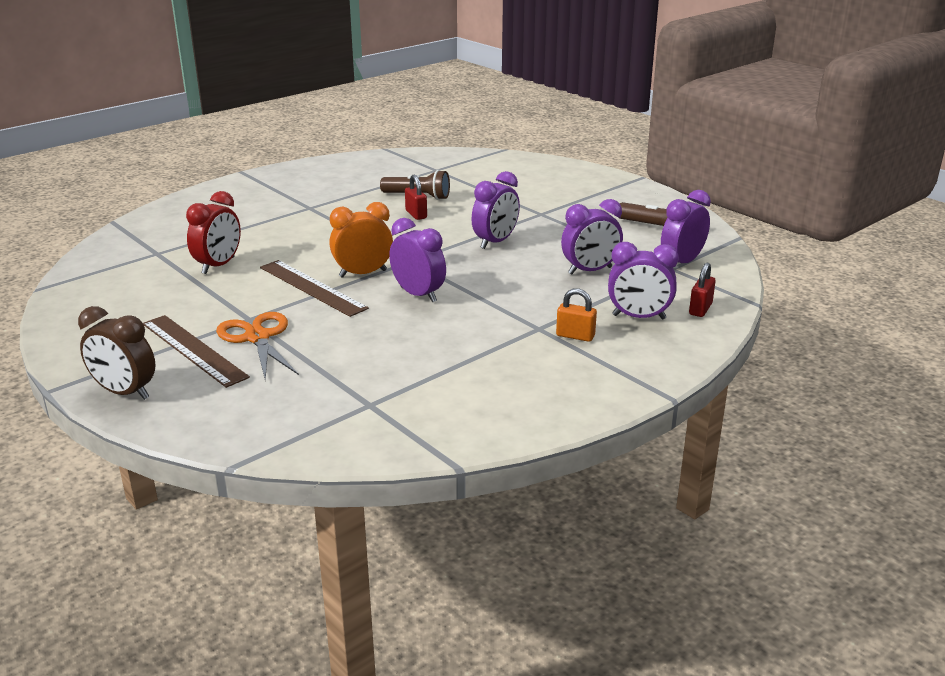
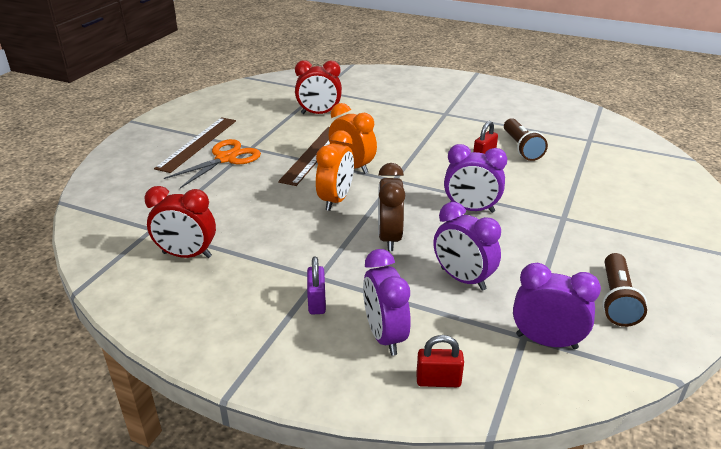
camera: 65 degrees right, 5 degrees up
(125, 392) = (136, 141): brown clock -> brown clock (389, 238)
(418, 295) = (336, 200): purple clock -> orange clock
(444, 389) = (187, 255): none -> red clock
(575, 336) = (317, 302): orange padlock -> purple padlock

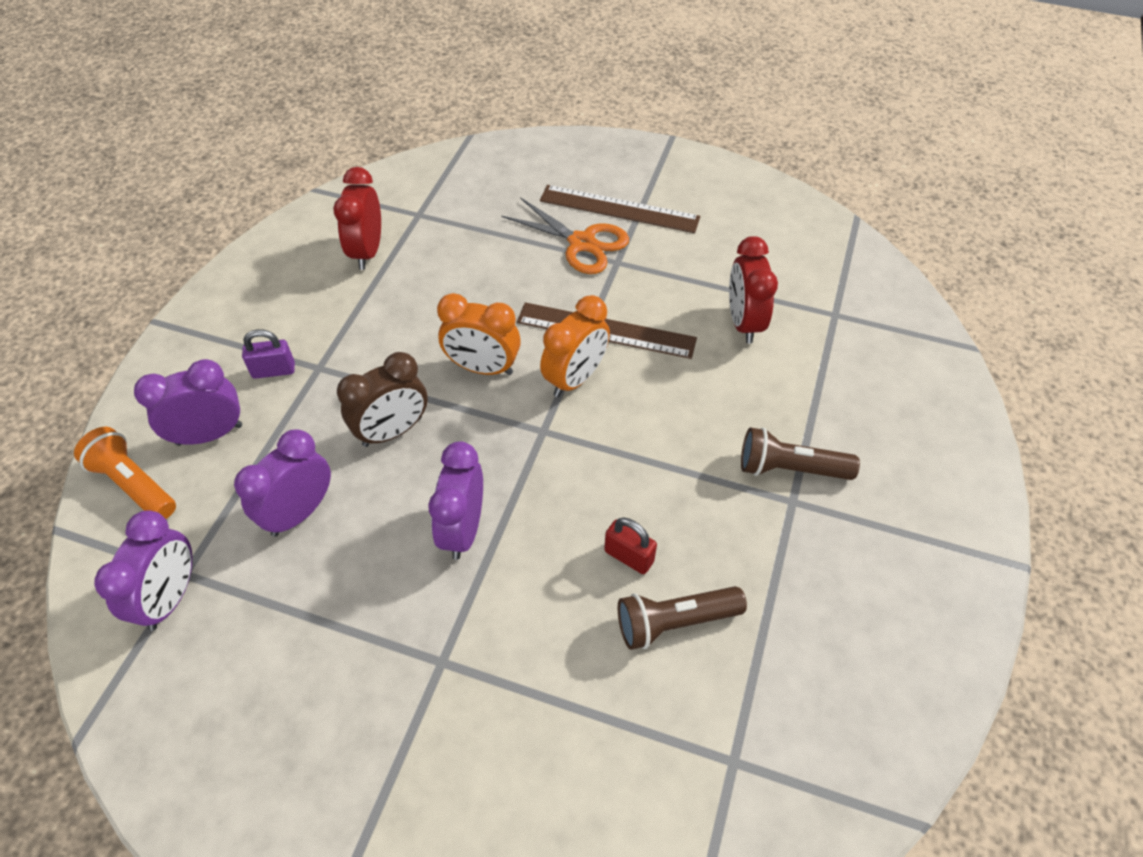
camera: 85 degrees right, 20 degrees up
(389, 238) = (392, 431): brown clock -> brown clock turned 150 degrees clockwise
(438, 381) = (134, 484): red padlock -> orange flashlight
(616, 300) = (233, 701): brown flashlight -> brown flashlight (789, 468)

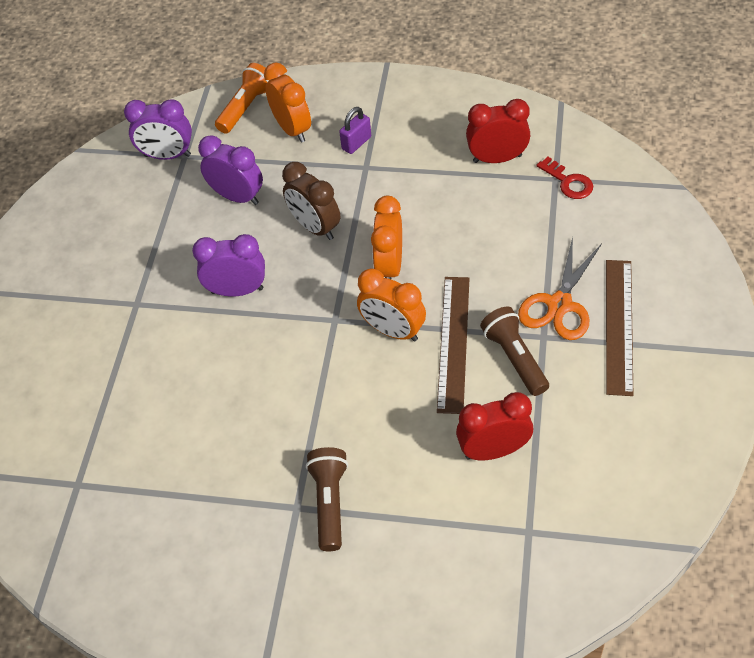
camera: 85 degrees right, 0 degrees up
(209, 434) = (292, 129): purple clock -> orange clock
(274, 370) = (356, 143): purple padlock -> purple padlock turned 60 degrees clockwise
(427, 206) = (568, 182): none -> red key
(629, 556) = (228, 397): red padlock -> none
(674, 622) = (177, 434): brown flashlight -> brown flashlight (514, 358)

